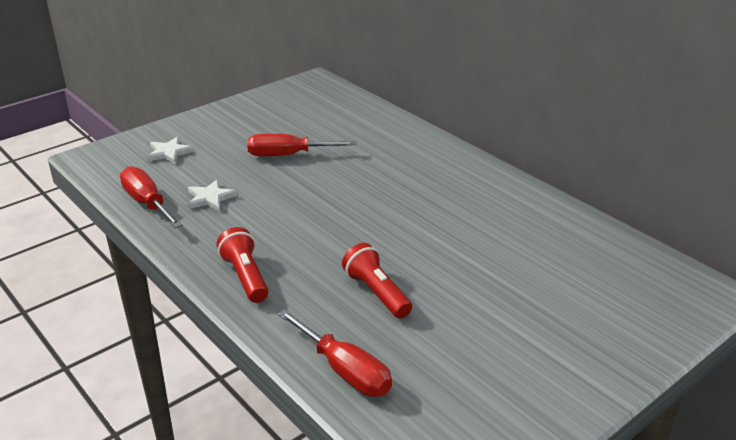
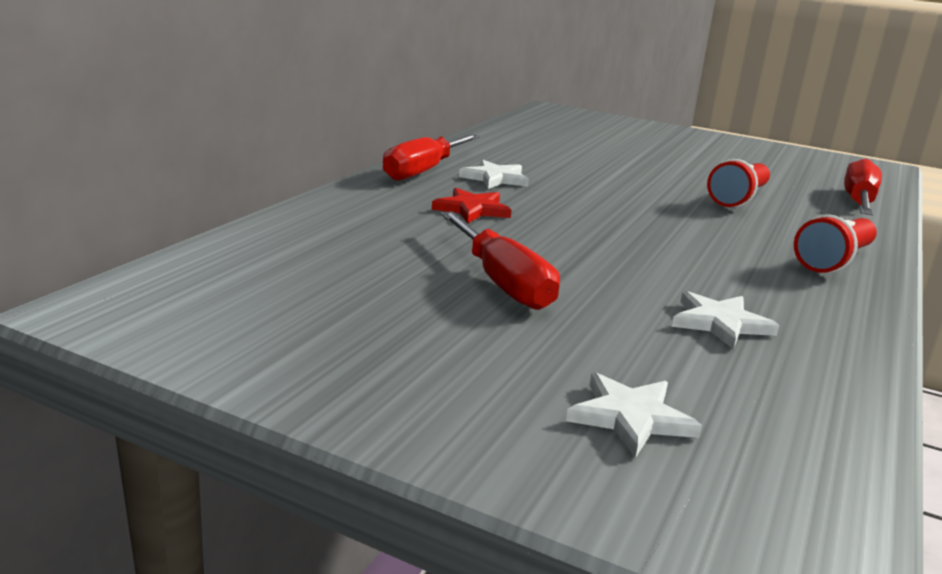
camera: 115 degrees left, 10 degrees down
(147, 203) = (825, 382): red screwdriver -> red screwdriver (423, 171)
(390, 169) = (472, 209): none -> red star
(451, 191) = (495, 178): none -> white star

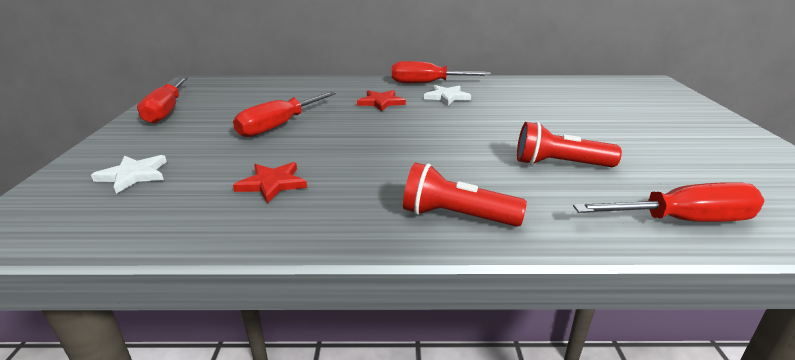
camera: 65 degrees right, 5 degrees up
(296, 359) = (166, 111): none -> red screwdriver
(720, 323) = (272, 184): white star -> red star

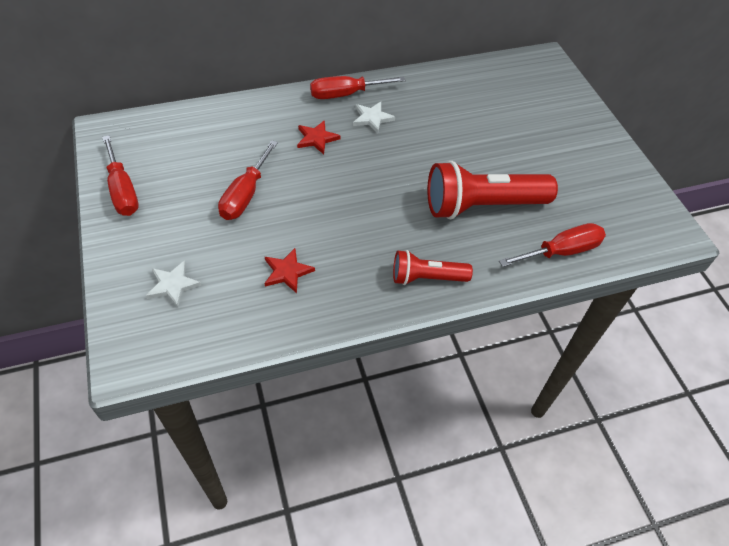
camera: 20 degrees left, 25 degrees up
(559, 164) = (482, 206): red flashlight -> red flashlight, size x1.76

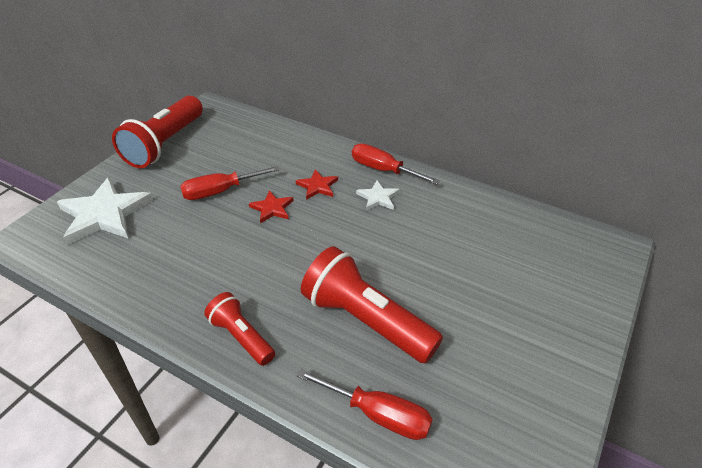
camera: 50 degrees right, 10 degrees down
(122, 190) = (165, 144): red screwdriver -> red flashlight
(173, 285) = (104, 214): white star -> white star, size x2.02
(287, 272) = (168, 256): red star -> red star (272, 208)

